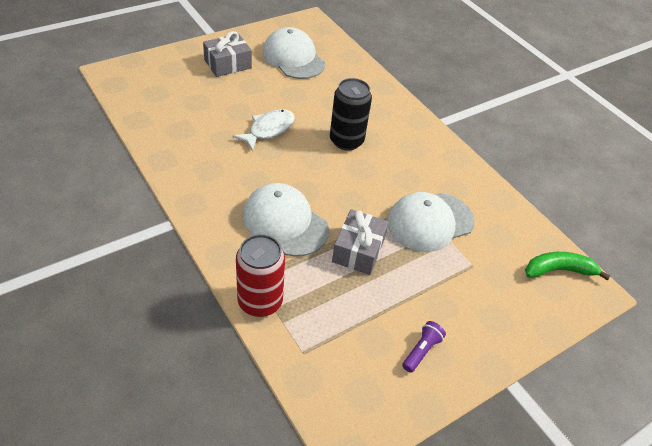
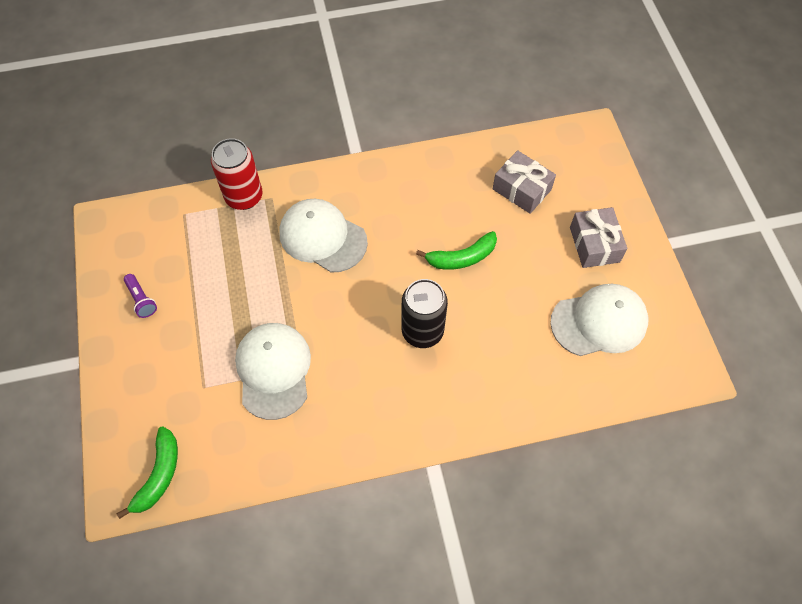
camera: 115 degrees right, 15 degrees up
(269, 130) = (461, 257): white fish -> green banana
(285, 222) = (322, 237): white cap -> white cap turned 120 degrees counterclockwise
(358, 250) = (265, 289): grey gift -> grey gift (521, 189)

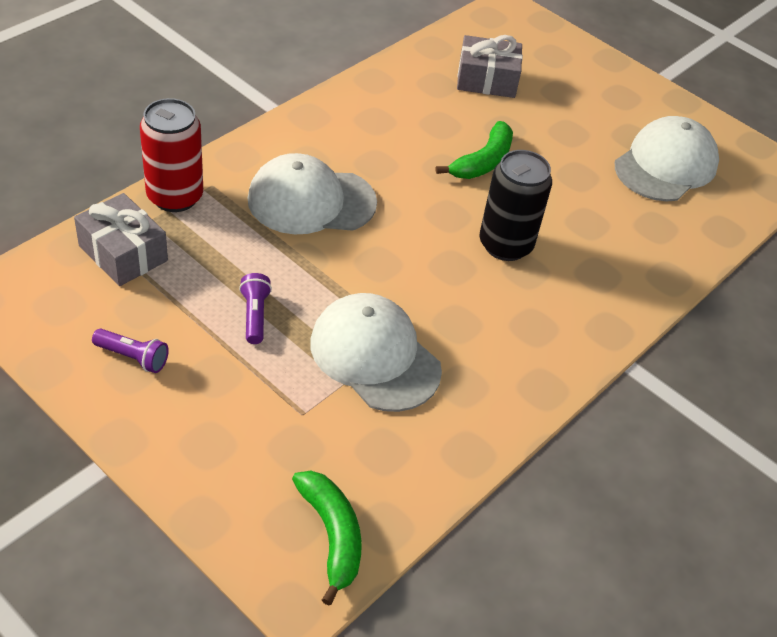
camera: 40 degrees left, 15 degrees down
(226, 305) = (255, 315): none -> purple flashlight
(594, 244) = (600, 102): grey gift -> grey gift (123, 253)

